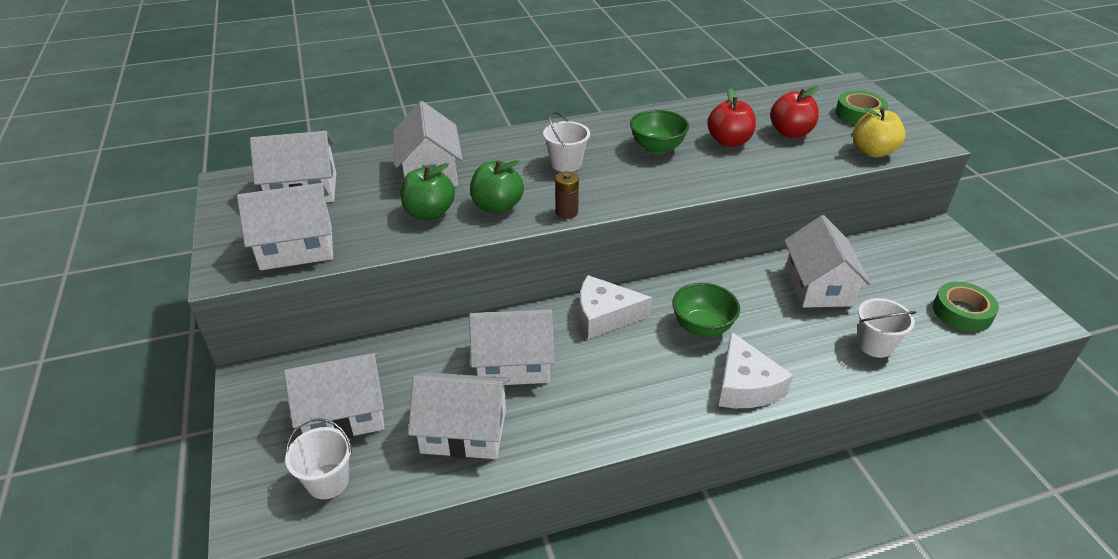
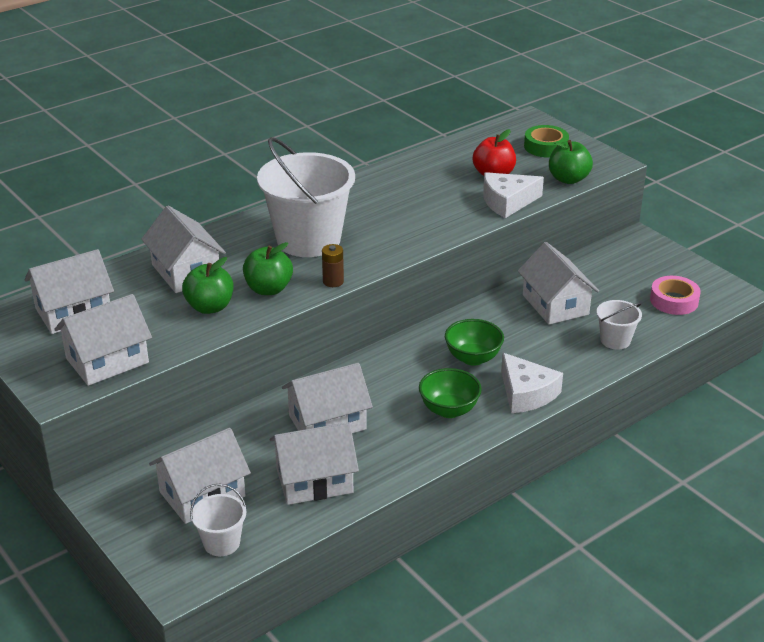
camera: 20 degrees left, 5 degrees down
(566, 164) = (308, 240): white bucket -> white bucket, size x2.17
(605, 316) = (386, 368): white cheese -> white cheese (507, 202)
(657, 148) = (383, 210): green bowl -> green bowl (449, 410)
(729, 141) = (443, 192): red apple -> none
(872, 152) = (568, 179): yellow apple -> green apple
(962, 312) = (674, 301): green tape -> pink tape

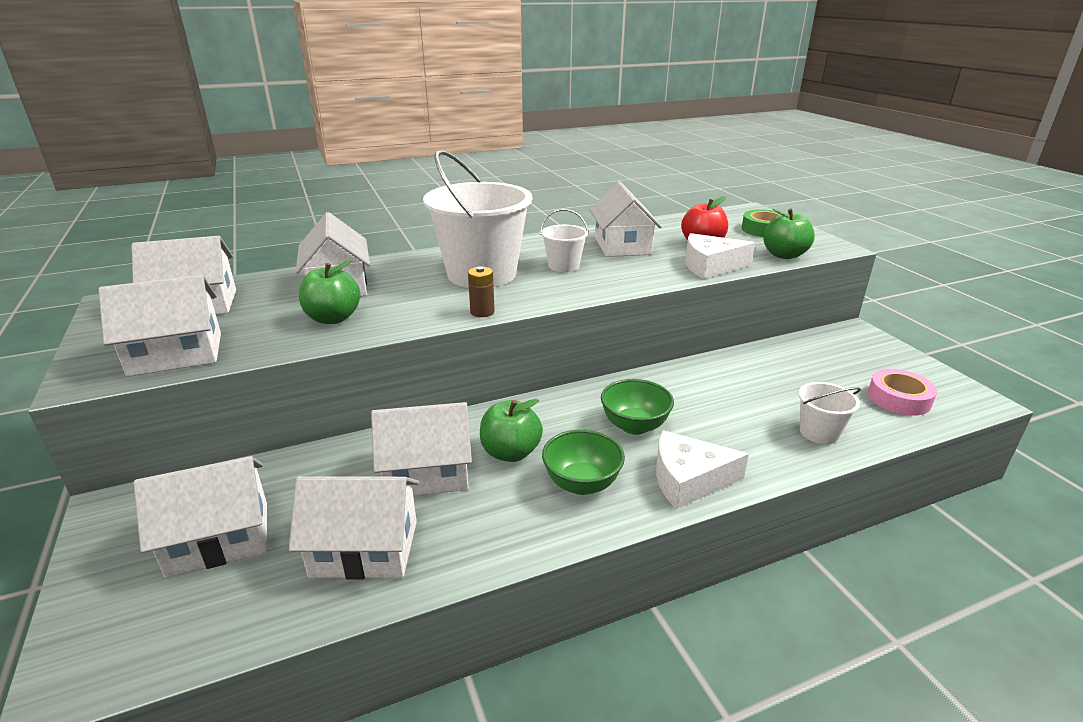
camera: 15 degrees right, 5 degrees down
(221, 543) = (184, 620): white bucket -> white bucket (563, 266)
(268, 289) = (408, 310): green apple -> green apple (510, 452)
(526, 393) = (688, 479): white cheese -> white cheese turned 105 degrees clockwise
(555, 305) = (749, 383): white house -> white house (622, 246)

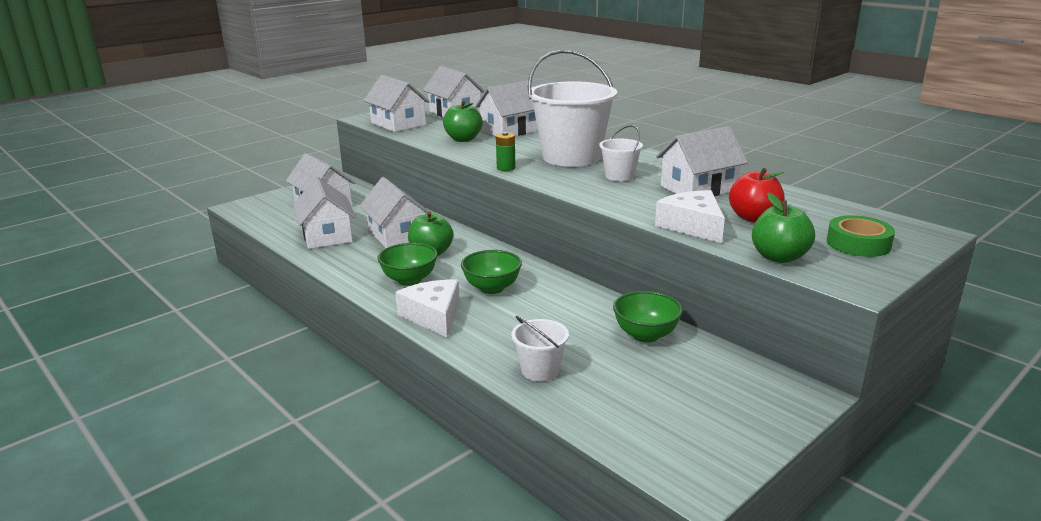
camera: 70 degrees right, 5 degrees down
(482, 312) = (506, 168): brown battery -> green battery
(760, 366) = (645, 335): none -> green bowl
(899, 398) = (649, 420): pink tape -> none

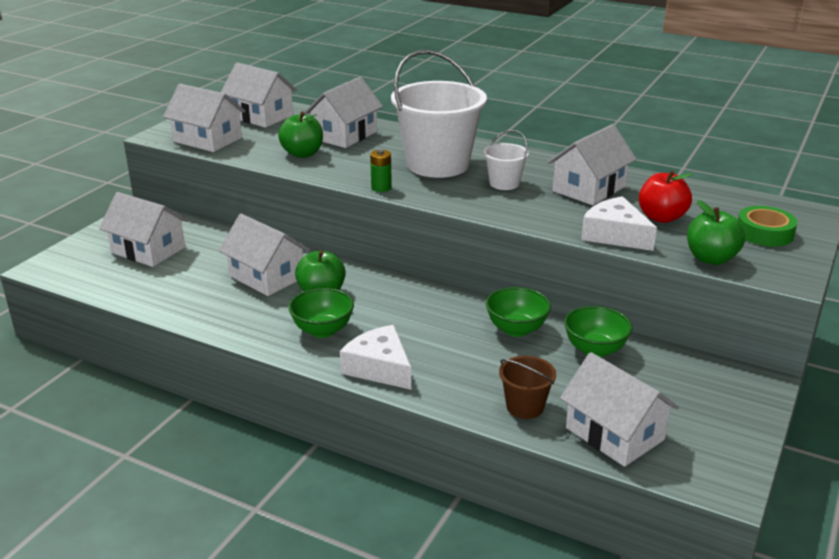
camera: 20 degrees left, 5 degrees up
(327, 235) = (186, 290): white house -> white house (614, 434)
(492, 288) = (415, 325): green bowl -> green bowl (516, 329)
(540, 370) = (525, 407): white bucket -> brown bucket

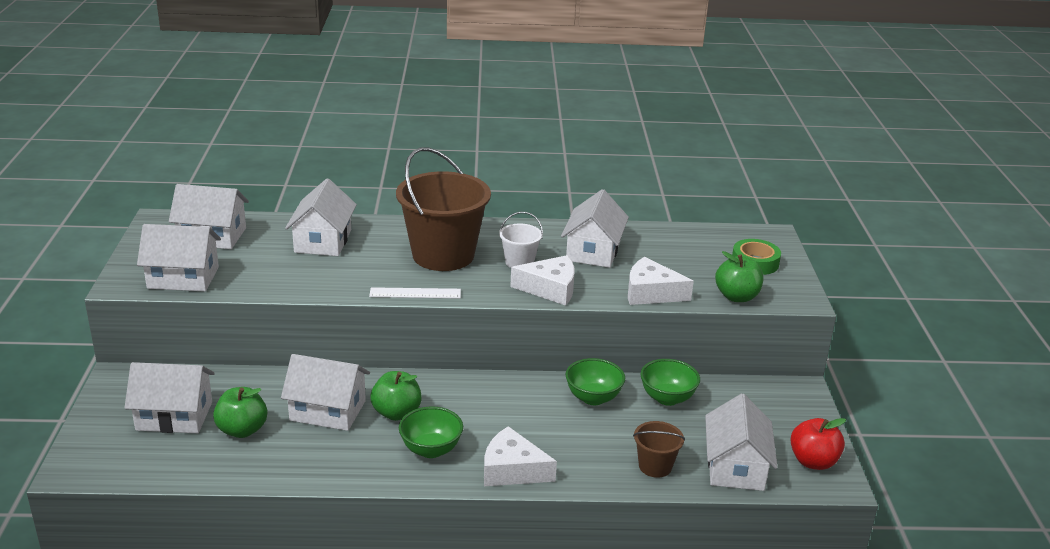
camera: 30 degrees left, 0 degrees up
(302, 154) = (302, 272): green apple -> green apple (242, 430)
(381, 188) = (415, 293): green battery -> white ruler
(438, 164) = (443, 255): white bucket -> brown bucket
(512, 210) = (550, 289): none -> white cheese
(614, 434) = (735, 467): white house -> white house turned 75 degrees clockwise
(661, 217) = (671, 266): red apple -> red apple (813, 461)

